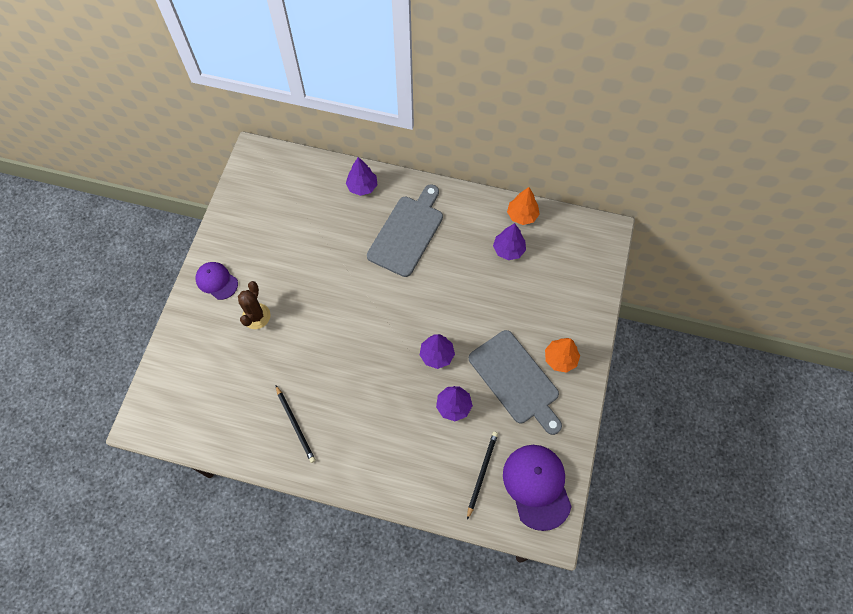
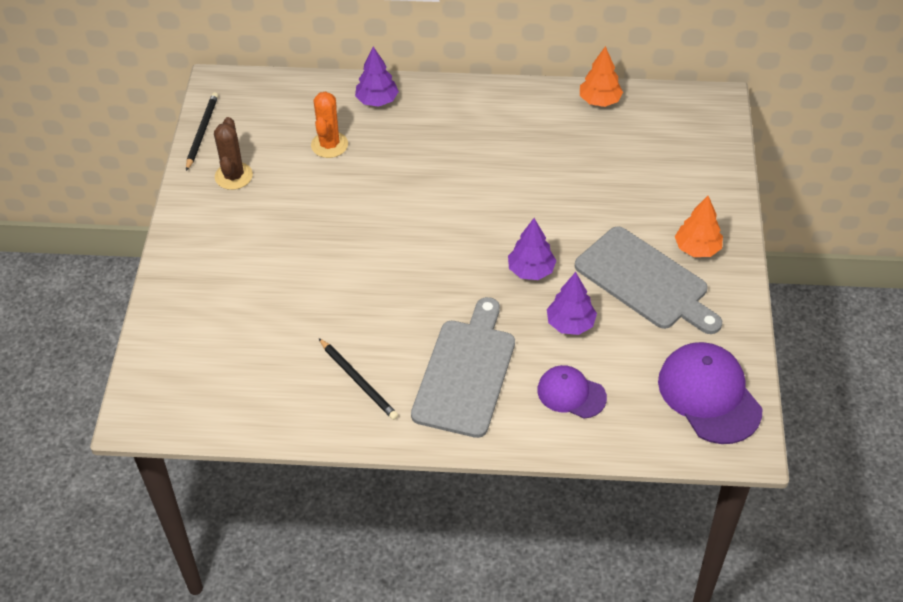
camera: 10 degrees left, 15 degrees down
(216, 281) = (203, 235): purple cap -> purple cap (571, 393)
(256, 316) = (270, 266): brown cactus -> brown cactus (233, 176)
(320, 219) = (329, 145): none -> orange cactus
(407, 233) = (452, 142): grey cutting board -> grey cutting board (466, 373)
(482, 473) = (631, 393): black pencil -> black pencil (202, 132)
(508, 250) = (593, 140): purple tree -> none

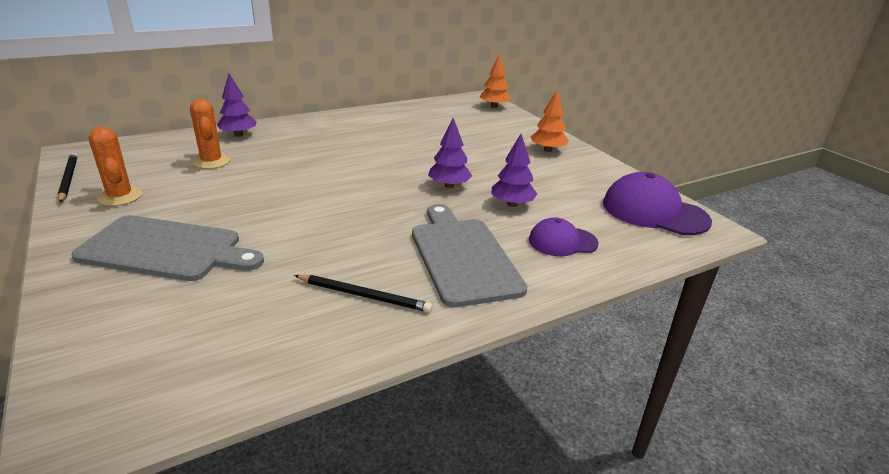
camera: 35 degrees left, 20 degrees down
(233, 176) = (120, 197): brown cactus -> orange cactus
(599, 101) = (408, 108): orange tree -> orange tree (494, 106)
(645, 281) = (535, 171): grey cutting board -> grey cutting board (166, 249)

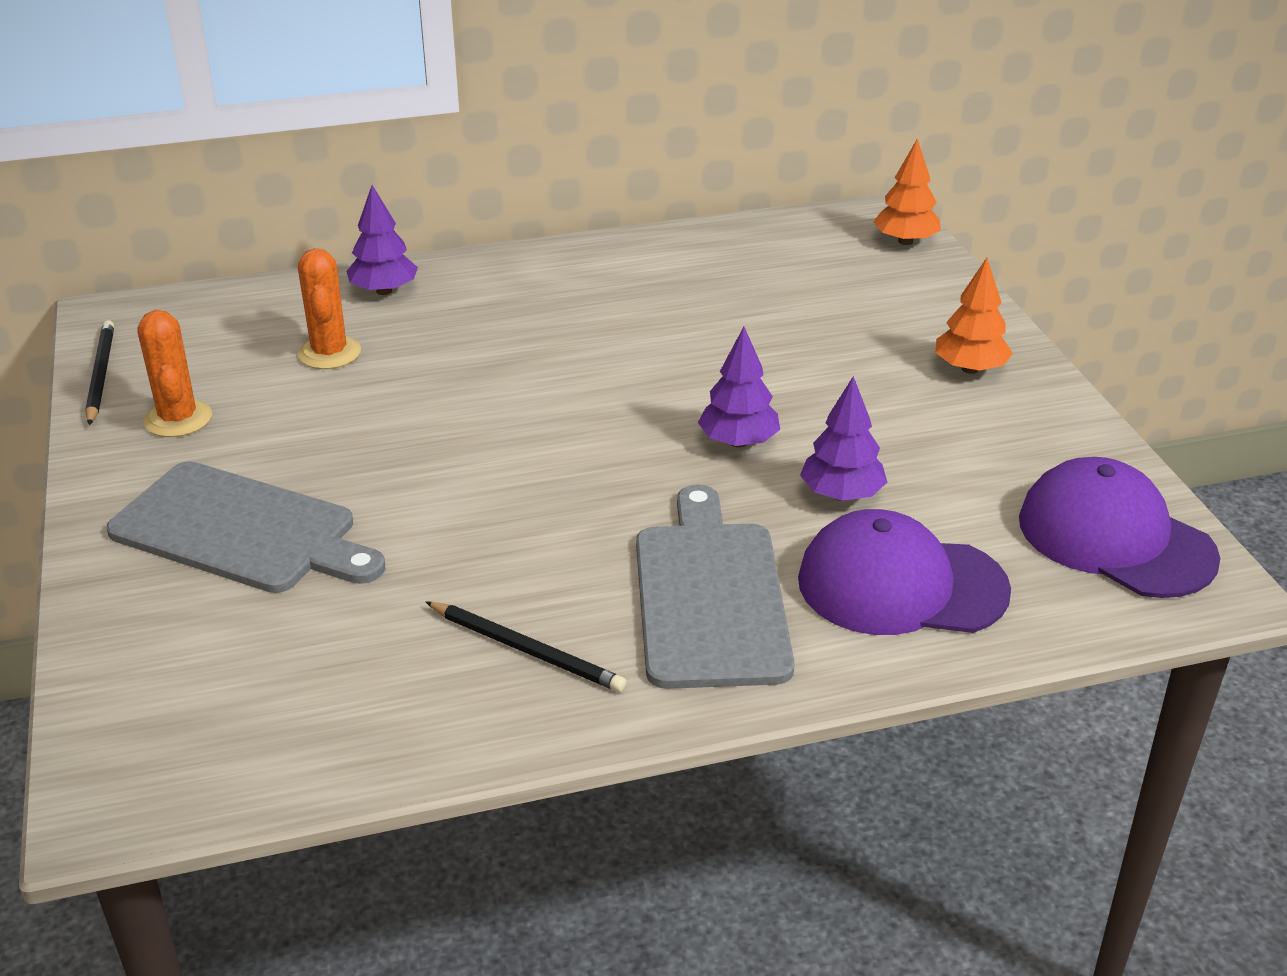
camera: 15 degrees right, 5 degrees up
(562, 241) = (901, 585): purple cap -> purple cap, size x1.67

